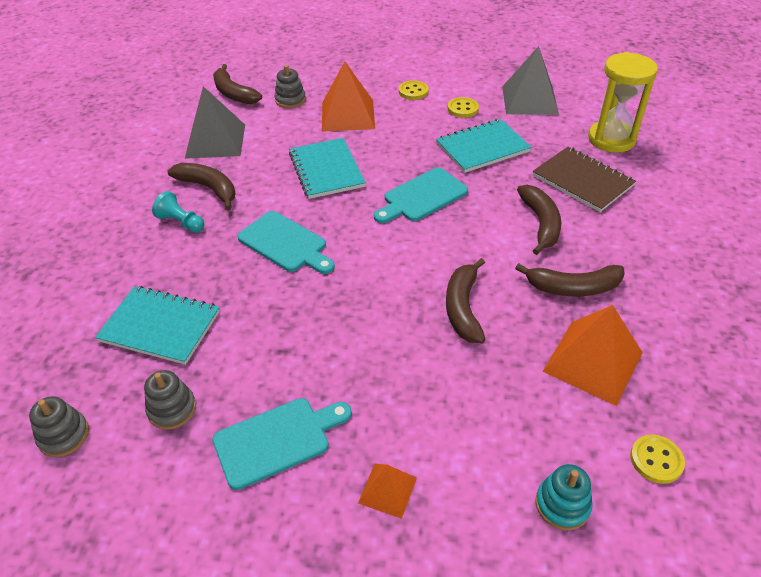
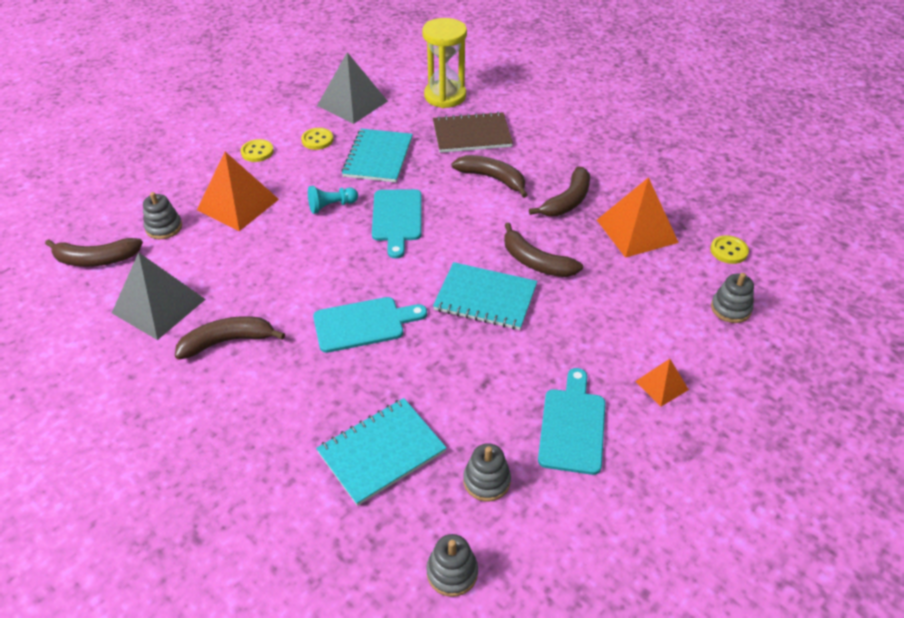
camera: 55 degrees left, 0 degrees up
(181, 222) = (255, 382): turquoise pawn -> turquoise pawn (331, 206)
(326, 170) = (297, 254): turquoise notebook -> turquoise notebook (485, 298)
(562, 505) = (730, 308): turquoise stacking toy -> grey stacking toy

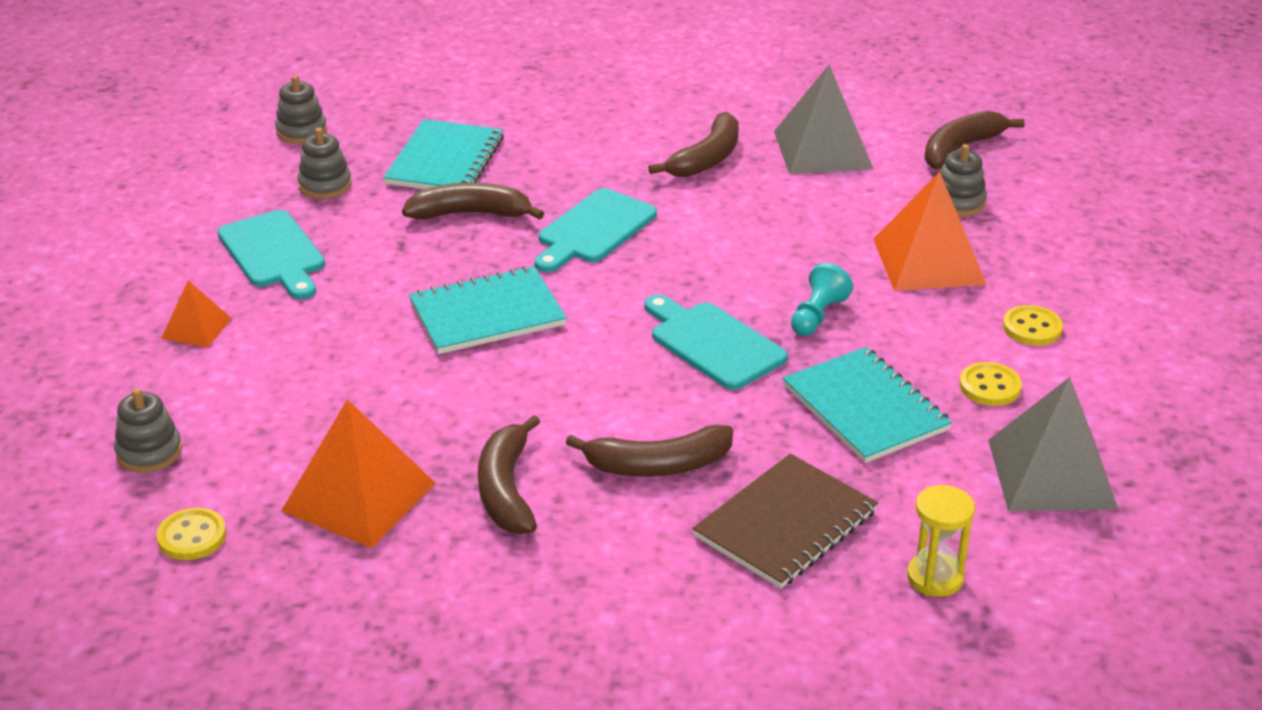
camera: 140 degrees right, 10 degrees down
(445, 96) = (935, 577): yellow hourglass -> yellow hourglass, size x0.58
(535, 262) = (467, 382): brown banana -> brown banana (470, 213)

